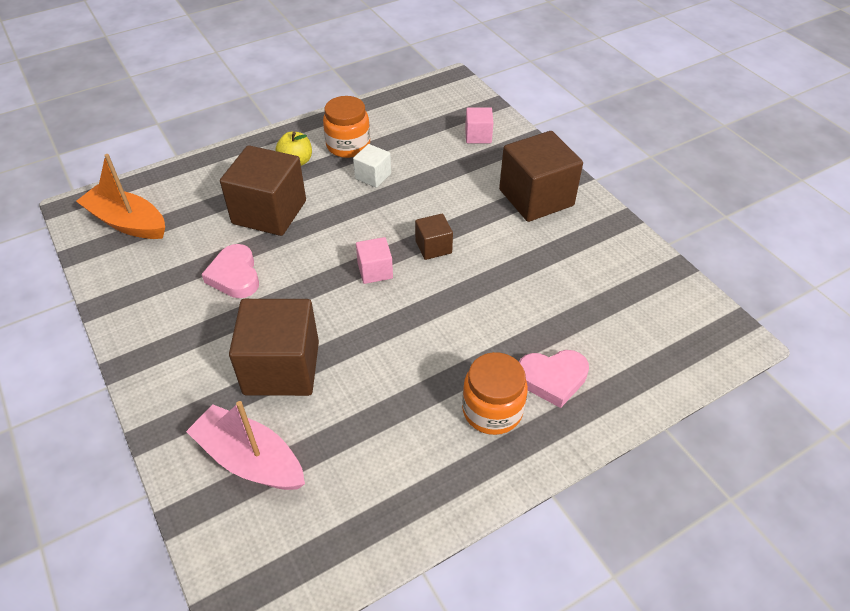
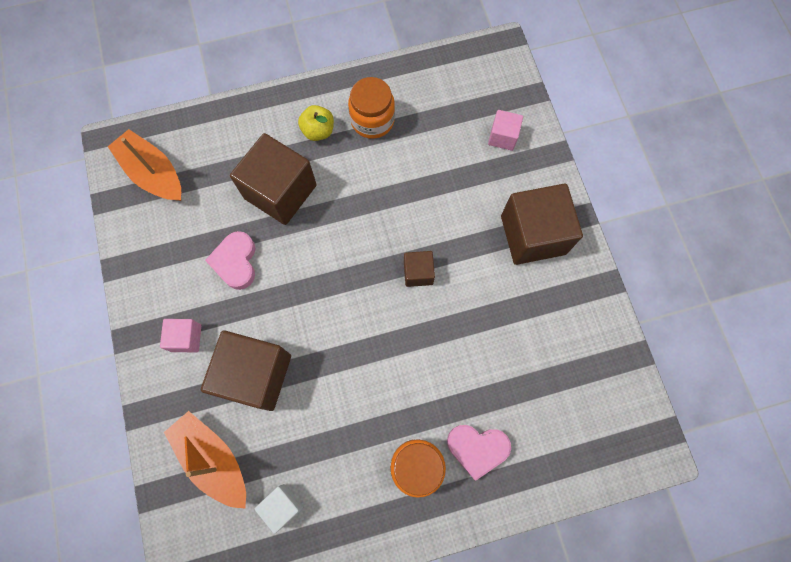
camera: 15 degrees right, 25 degrees up
(250, 459) = (213, 459): pink boat -> orange boat
(373, 176) = (386, 168): white cube -> white cube (282, 506)
(375, 271) = (358, 288): pink cube -> pink cube (186, 338)

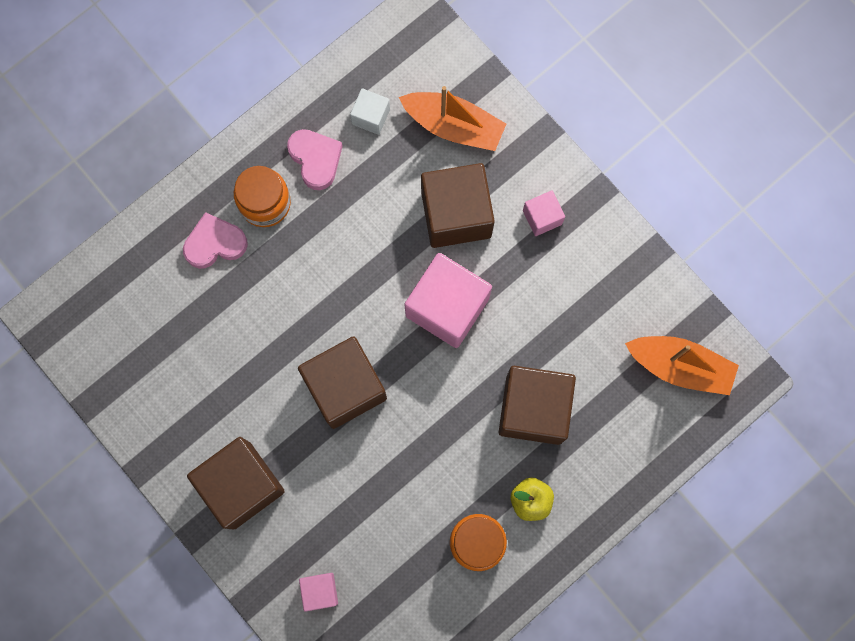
camera: 155 degrees right, 5 degrees up
(236, 262) = (537, 312): pink heart -> pink heart (315, 159)
(304, 299) = (447, 307): none -> pink cube
(418, 273) = (345, 387): brown cube -> brown cube, size x2.02

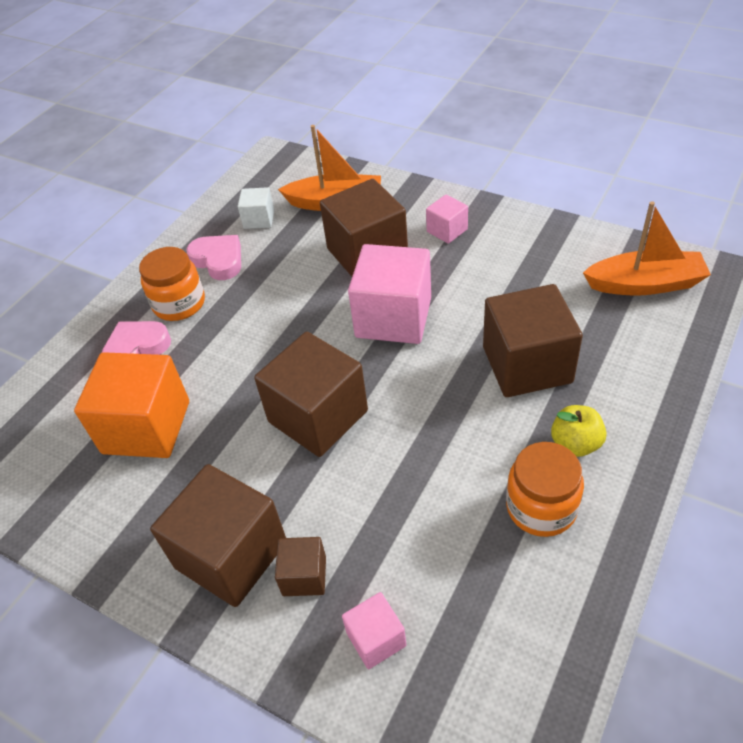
camera: 15 degrees left, 30 degrees down
(205, 337) = (146, 427): none -> orange cube
(288, 524) = (304, 576): none -> brown cube

